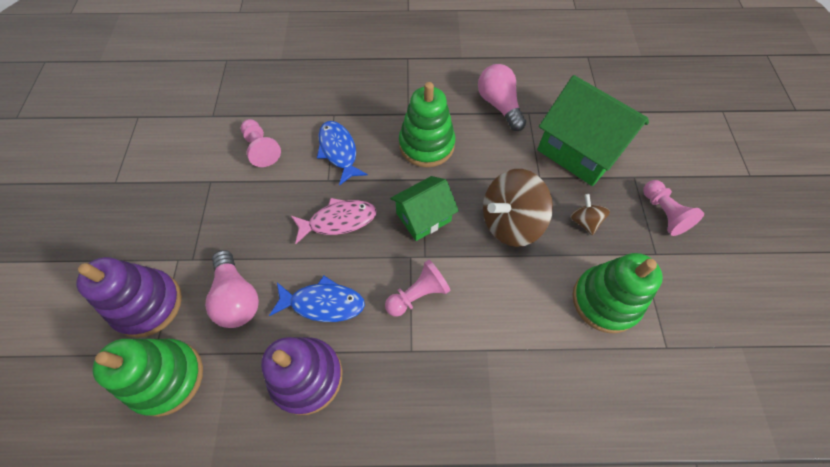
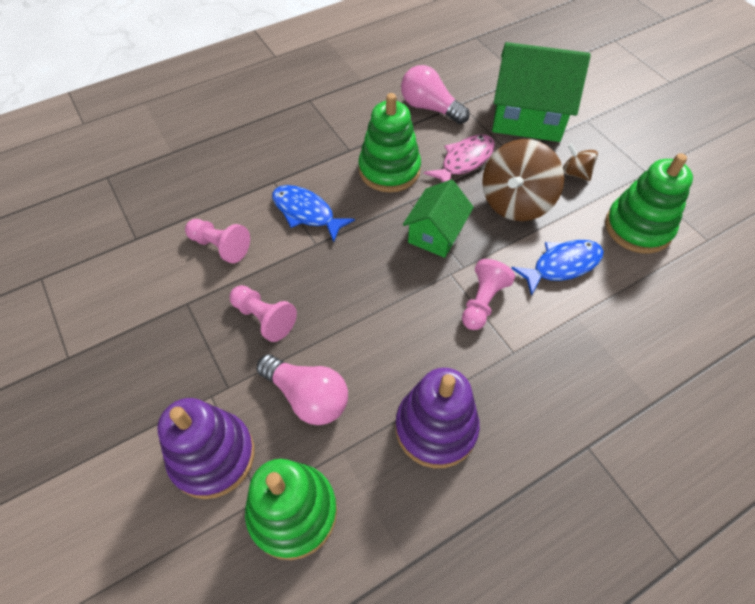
camera: 30 degrees left, 5 degrees down
(323, 303) = (400, 356): blue fish -> blue fish (562, 265)
(338, 221) = (357, 275): pink fish -> pink fish (464, 161)
(663, 213) = (630, 138): pink pawn -> pink pawn (264, 318)

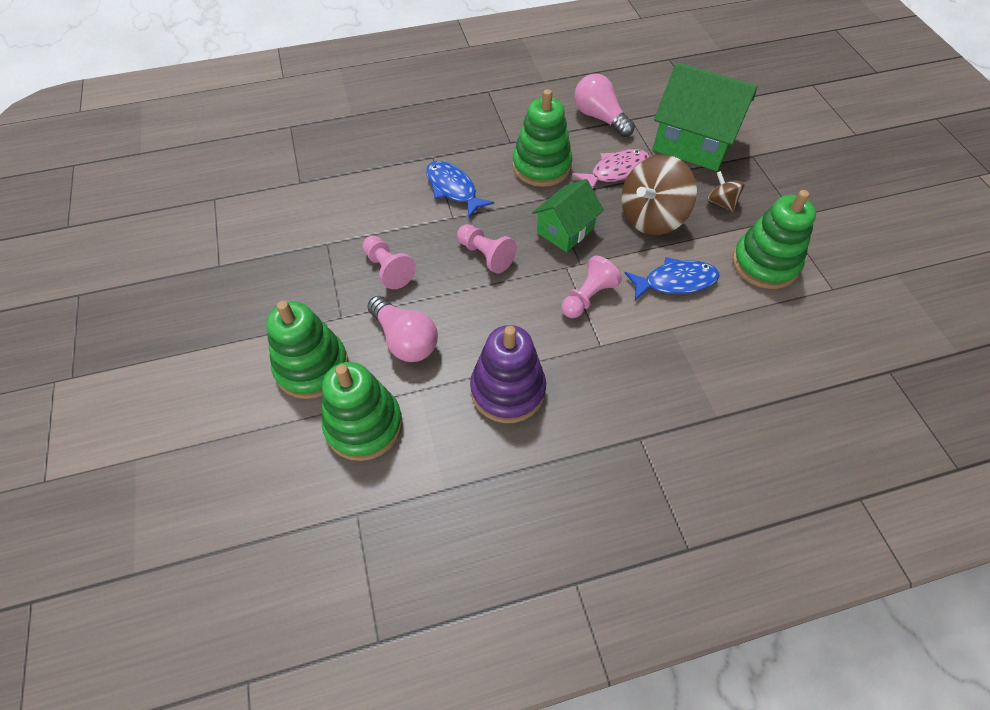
camera: 15 degrees right, 0 degrees up
(212, 456) = (312, 367): purple stacking toy -> green stacking toy
(220, 246) = (369, 202): pink pawn -> pink pawn (485, 255)

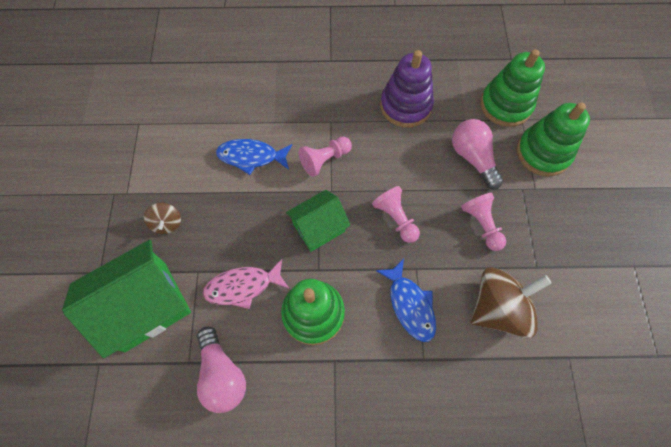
camera: 165 degrees left, 10 degrees up
(651, 217) = (237, 222): brown spinning top -> brown spinning top (498, 308)
(693, 143) = (145, 305): green house -> green house turned 75 degrees counterclockwise
(765, 263) = (172, 155): green stacking toy -> none

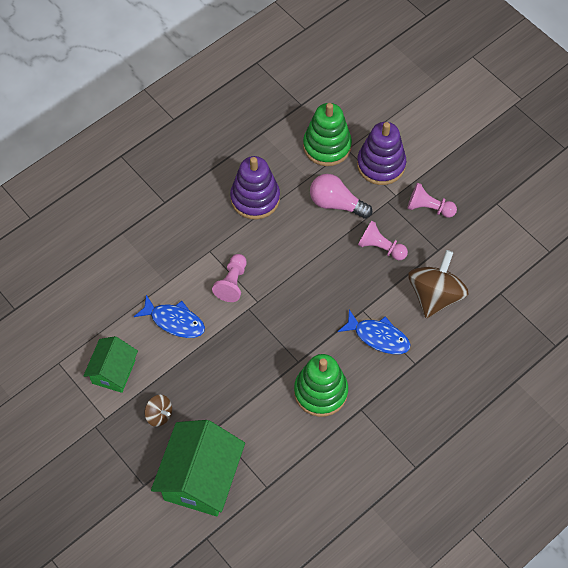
camera: 40 degrees left, 5 degrees down
(222, 374) = (296, 475): pink light bulb -> none
(242, 286) = (256, 413): pink fish -> none
(251, 157) = (174, 321): blue fish -> blue fish turned 120 degrees counterclockwise
(319, 228) = (272, 333): green house -> green house (113, 372)
(395, 218) = (320, 287): pink pawn -> pink pawn (429, 208)
(543, 153) = (381, 165): green stacking toy -> purple stacking toy

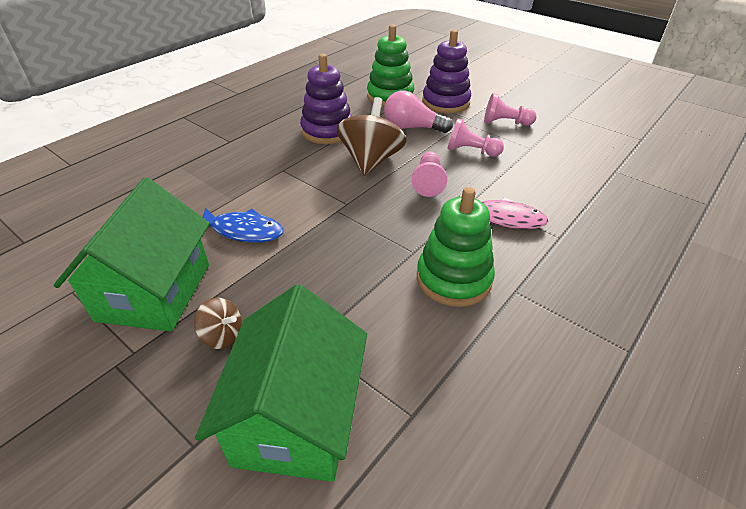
camera: 10 degrees left, 20 degrees down
(113, 372) = (155, 292): green house -> green house, size x1.67
(232, 283) = (313, 191): pink pawn -> pink pawn (428, 182)
(378, 337) = (503, 218): blue fish -> pink fish
(435, 295) = (548, 179): brown spinning top -> brown spinning top (371, 161)

